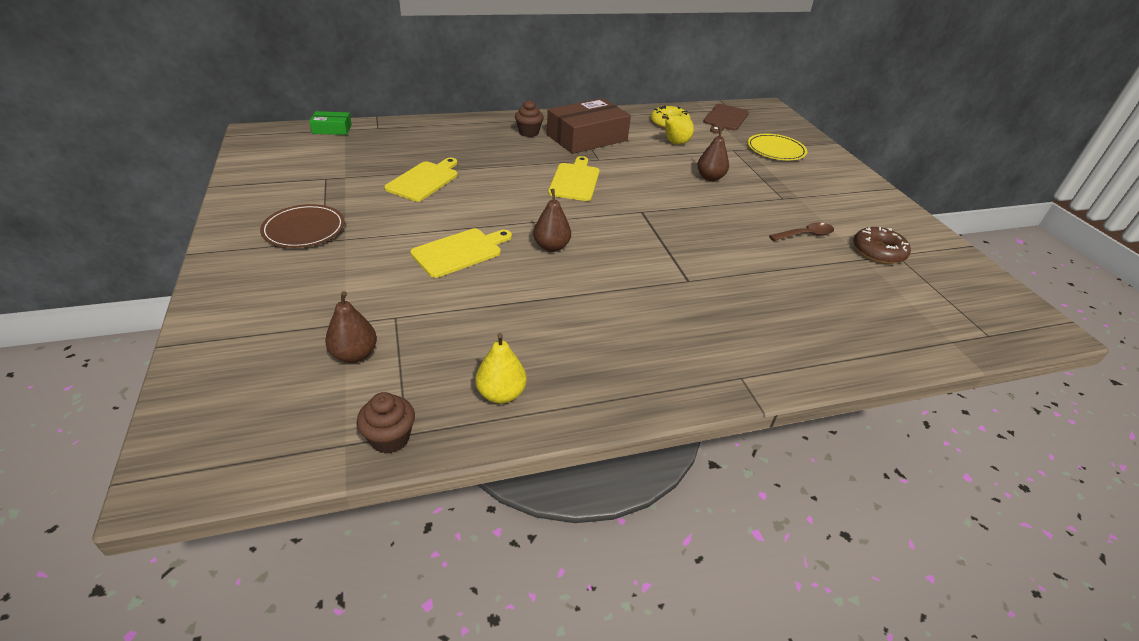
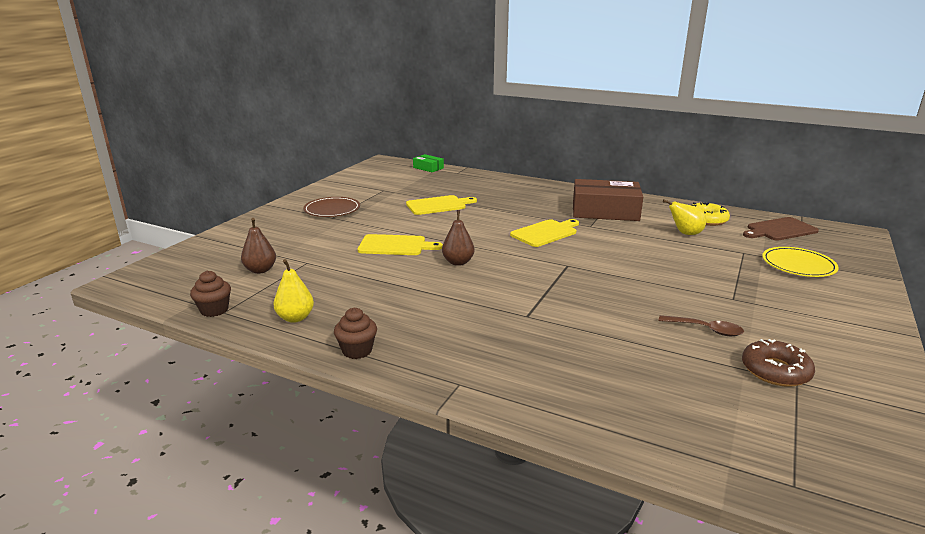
camera: 45 degrees right, 15 degrees down
(528, 132) = (560, 198): brown cupcake -> brown cupcake (357, 351)
(710, 177) = (677, 263): brown pear -> none

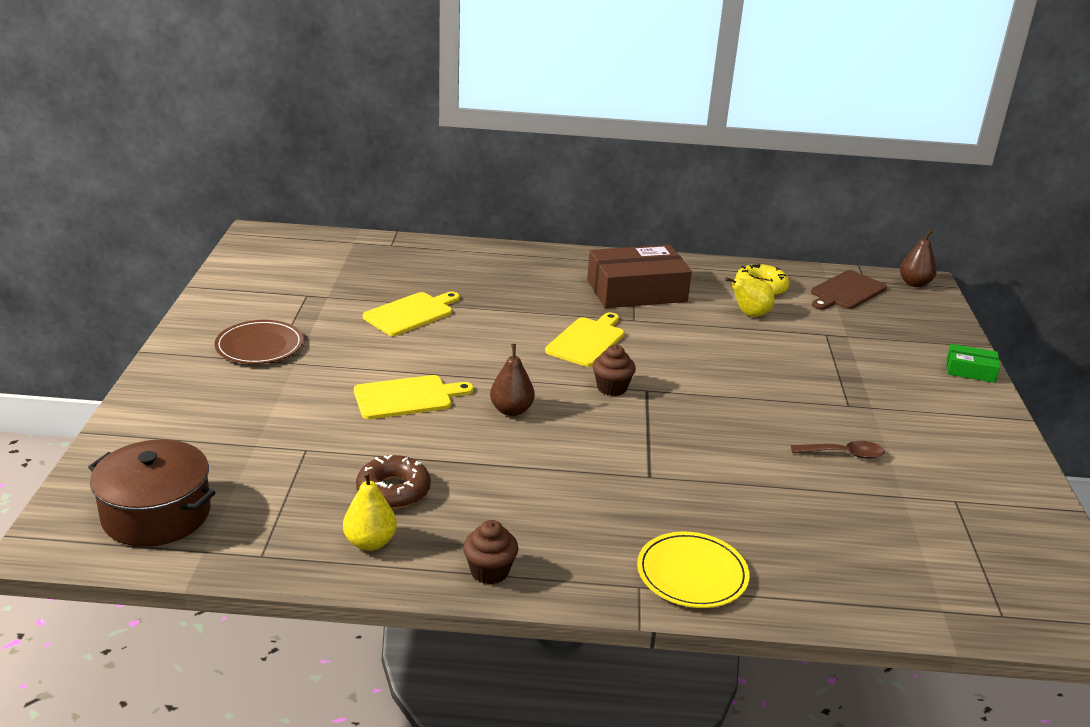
camera: 25 degrees left, 5 degrees up
(189, 280) = (156, 514): none -> brown pot
(214, 310) = (245, 555): brown cupcake -> brown cupcake (612, 388)
(260, 270) = (250, 476): brown pear -> brown pear (914, 283)
(428, 168) = (340, 240): green box -> green box (970, 370)
(775, 371) = (931, 492): brown donut -> brown donut (393, 490)
(798, 265) = (888, 343): yellow plate -> yellow plate (692, 573)

